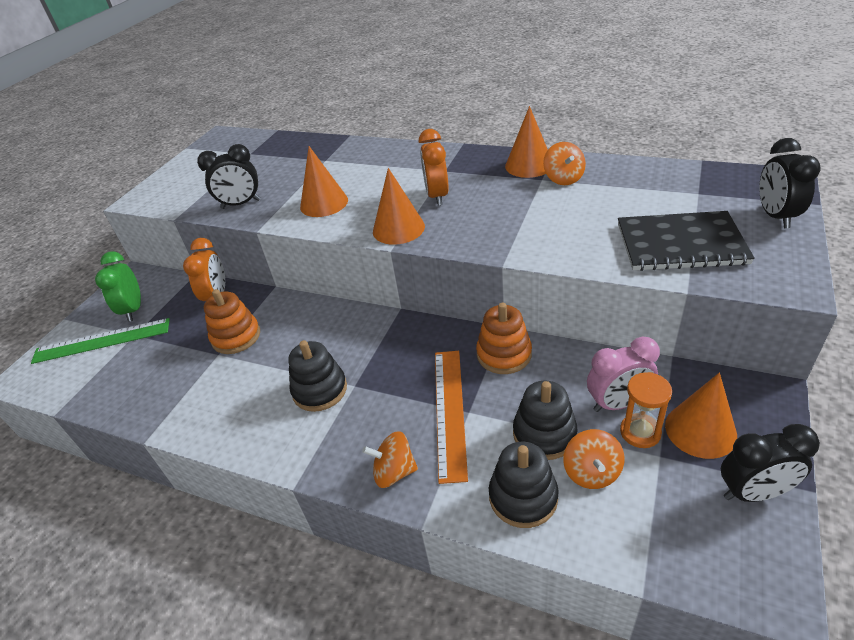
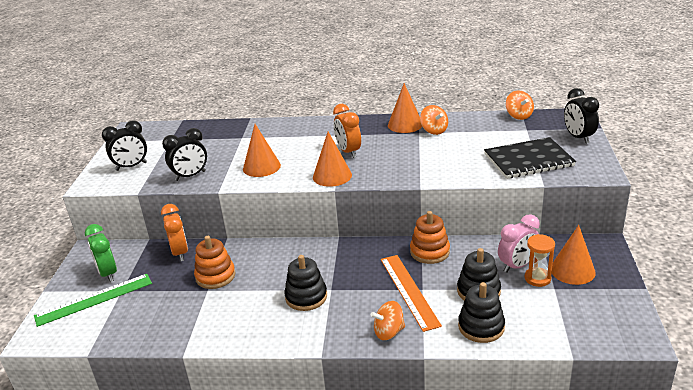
camera: 20 degrees left, 10 degrees down
(591, 472) = (517, 305): orange spinning top -> orange spinning top (519, 116)
(753, 492) = (614, 295): black clock -> black clock (131, 166)

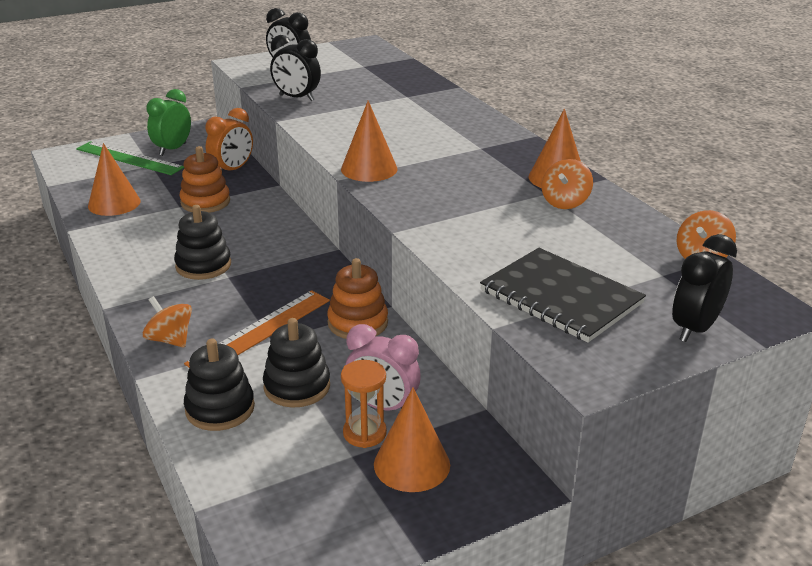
camera: 55 degrees right, 0 degrees up
(261, 167) = (350, 125): orange cone -> orange cone (114, 203)
(348, 152) = (439, 162): orange clock -> none

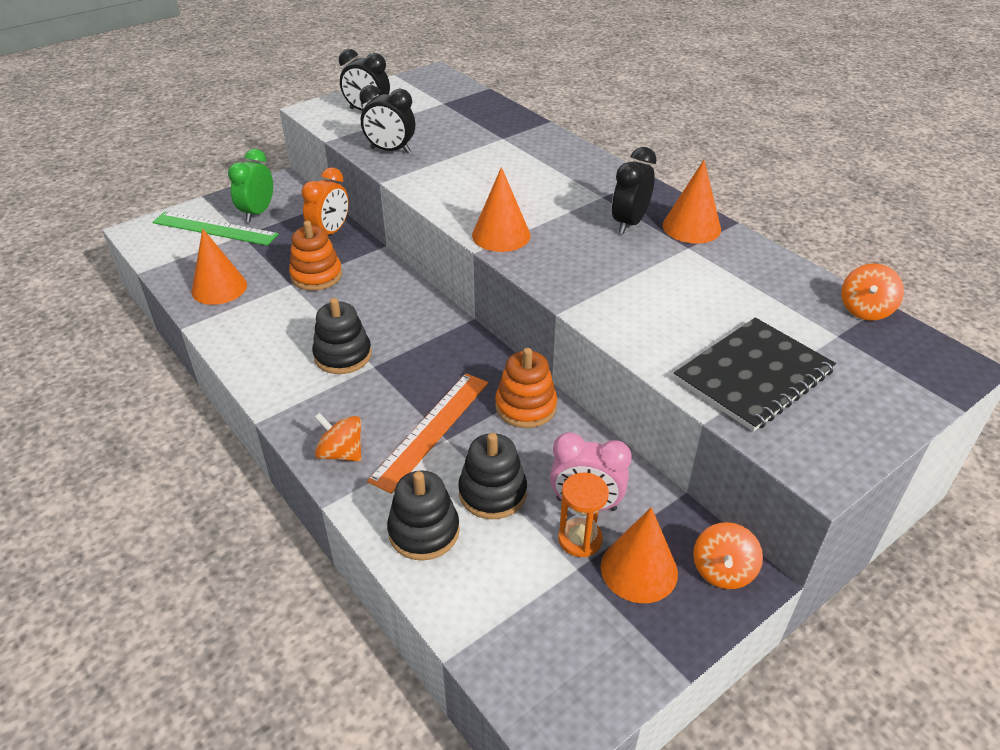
camera: 10 degrees left, 10 degrees up
(560, 297) = (753, 376): black notebook -> black notebook turned 75 degrees counterclockwise
(565, 202) = (711, 256): orange spinning top -> orange spinning top (722, 571)
(694, 329) = (893, 398): black clock -> black clock (629, 223)

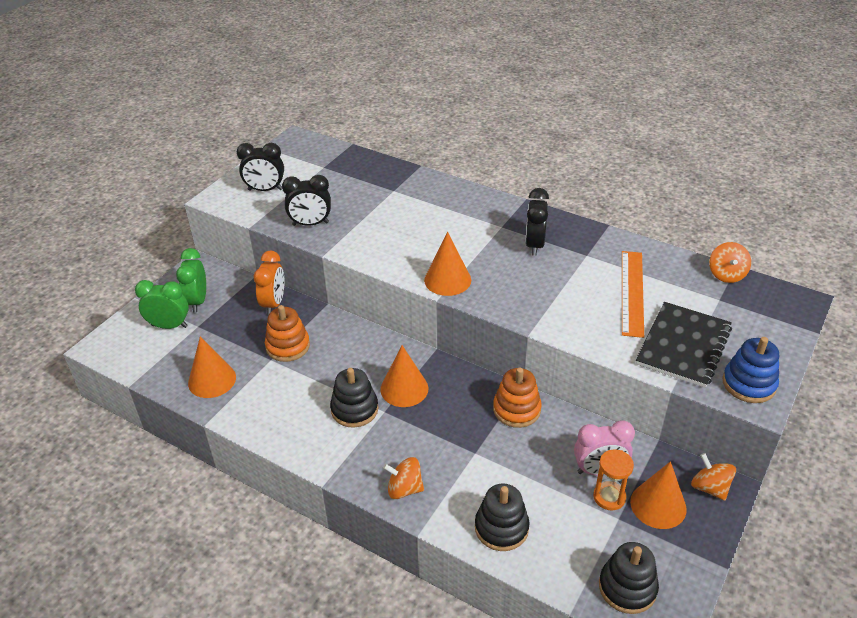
camera: 20 degrees left, 0 degrees up
(215, 228) = (169, 326): green ruler -> green clock
(431, 429) = (459, 449): orange ruler -> orange ruler (631, 292)
(492, 493) = (532, 483): black stacking toy -> black stacking toy (627, 587)
(691, 227) = (579, 237): orange cone -> orange cone (404, 389)
(722, 571) = (709, 487): orange spinning top -> orange spinning top turned 150 degrees clockwise
(820, 444) = (749, 384): none -> blue stacking toy

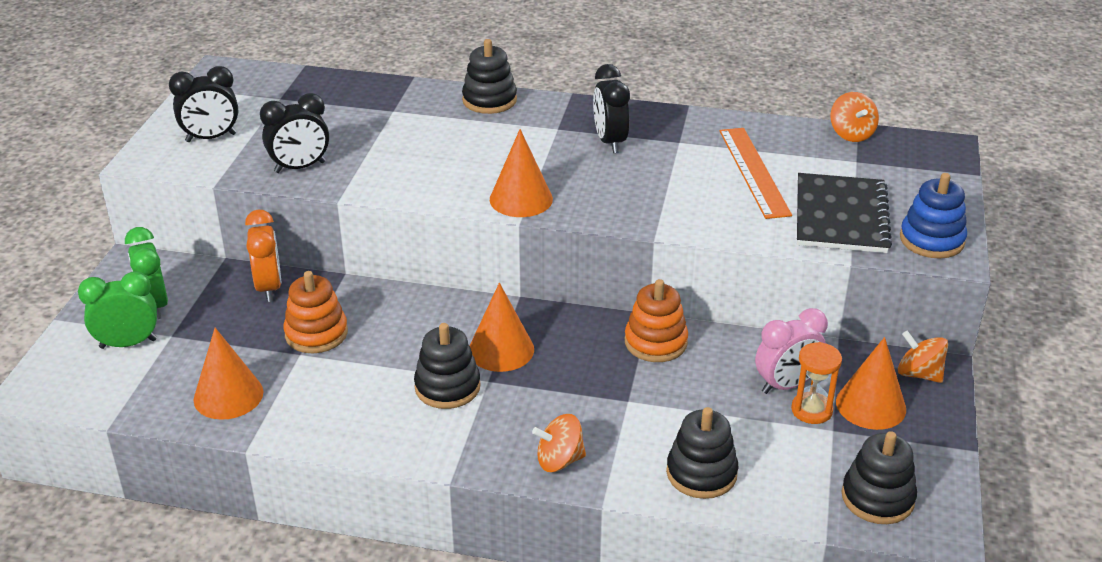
camera: 20 degrees left, 5 degrees down
(464, 194) = (489, 100): none -> black stacking toy

